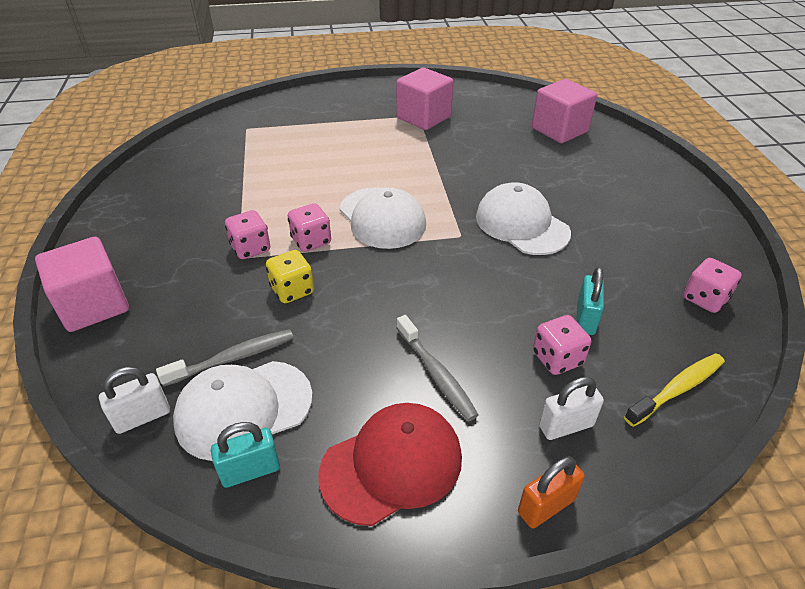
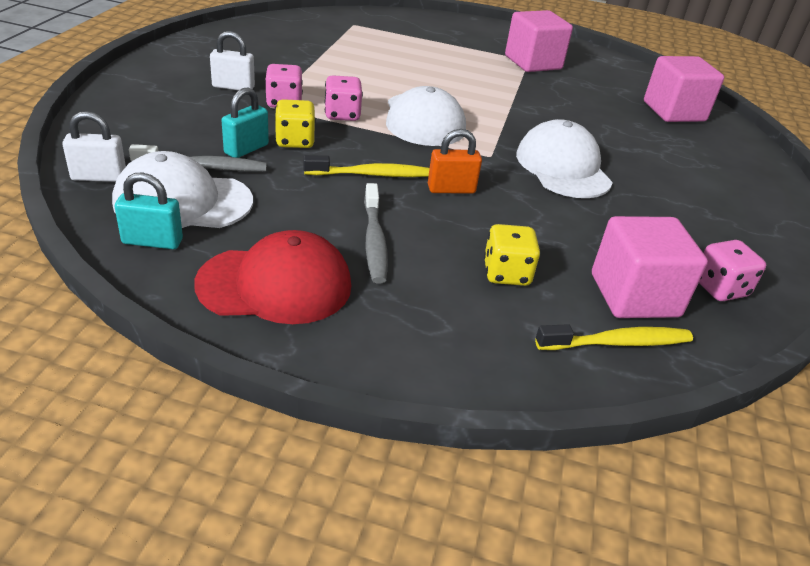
camera: 20 degrees right, 5 degrees down
(94, 305) = (124, 97): pink cube -> pink cube (634, 295)
(383, 300) = (372, 174): none -> yellow toothbrush
(546, 506) = (393, 369): orange padlock -> orange padlock (451, 189)
(557, 358) = (506, 273): pink dice -> yellow dice
(566, 426) = (468, 323): white padlock -> white padlock (233, 87)
(585, 319) = (565, 256): turquoise padlock -> turquoise padlock (246, 149)

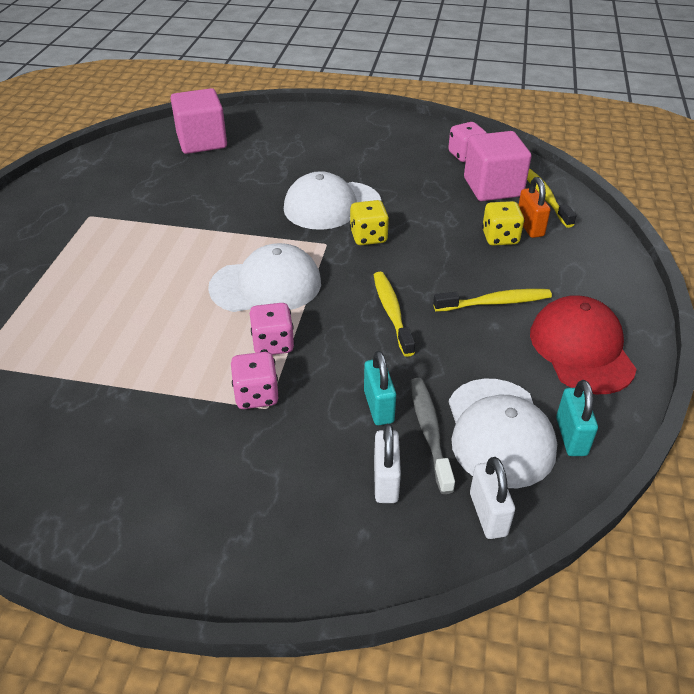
camera: 90 degrees left, 5 degrees up
(233, 87) = (222, 450): white padlock -> white padlock (386, 481)
(246, 149) = (378, 406): turquoise padlock -> turquoise padlock turned 45 degrees clockwise
(295, 141) = (347, 372): yellow dice -> yellow dice (368, 237)
(374, 241) = (495, 302): grey toothbrush -> yellow toothbrush
(451, 189) = (396, 265): orange padlock -> orange padlock (530, 227)
(533, 63) = (98, 213): pink cube -> none

